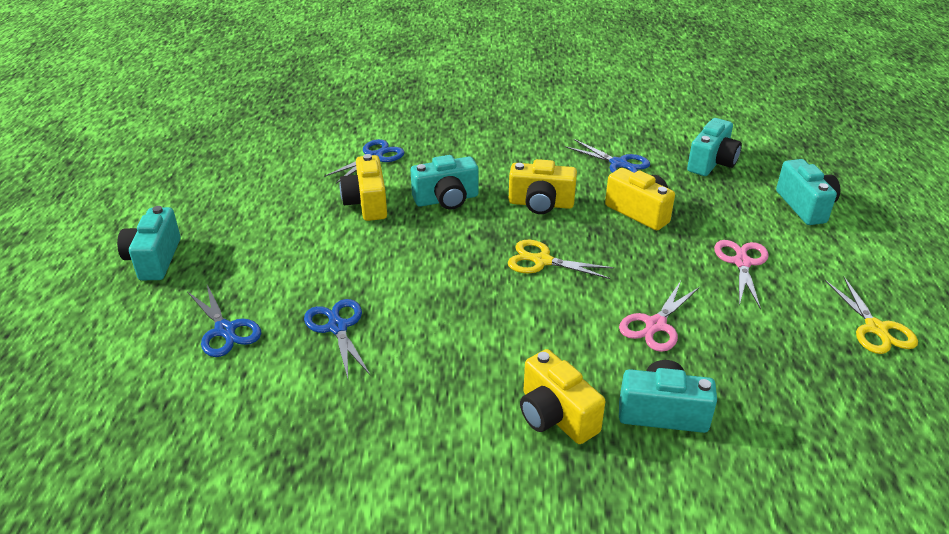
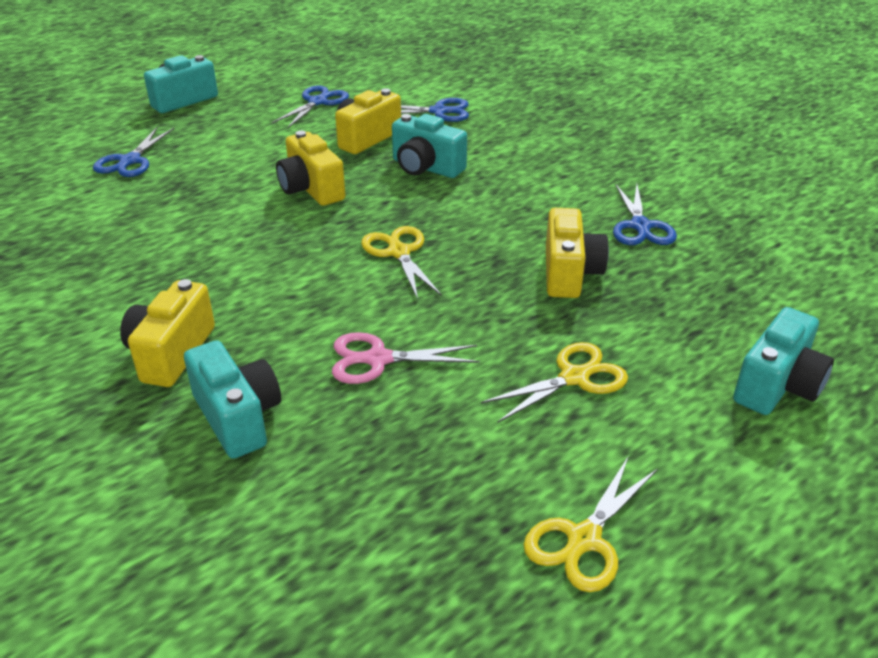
camera: 50 degrees right, 0 degrees up
(337, 327) = (182, 200): blue scissors -> blue scissors (317, 102)
(541, 204) = (493, 214): yellow camera -> yellow camera (311, 189)
(711, 163) = (751, 282): turquoise camera -> none
(742, 263) = (574, 377): pink scissors -> yellow scissors

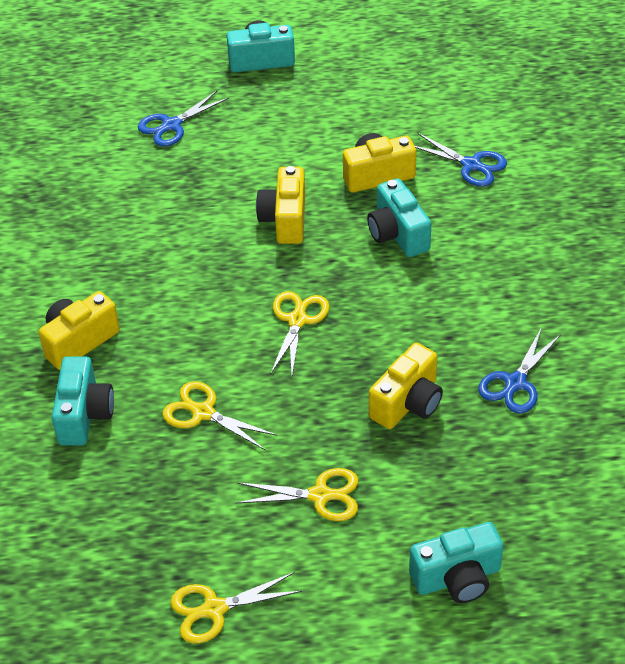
camera: 35 degrees right, 10 degrees up
(317, 102) = (373, 108): blue scissors -> none
(378, 359) = (203, 413): pink scissors -> yellow scissors

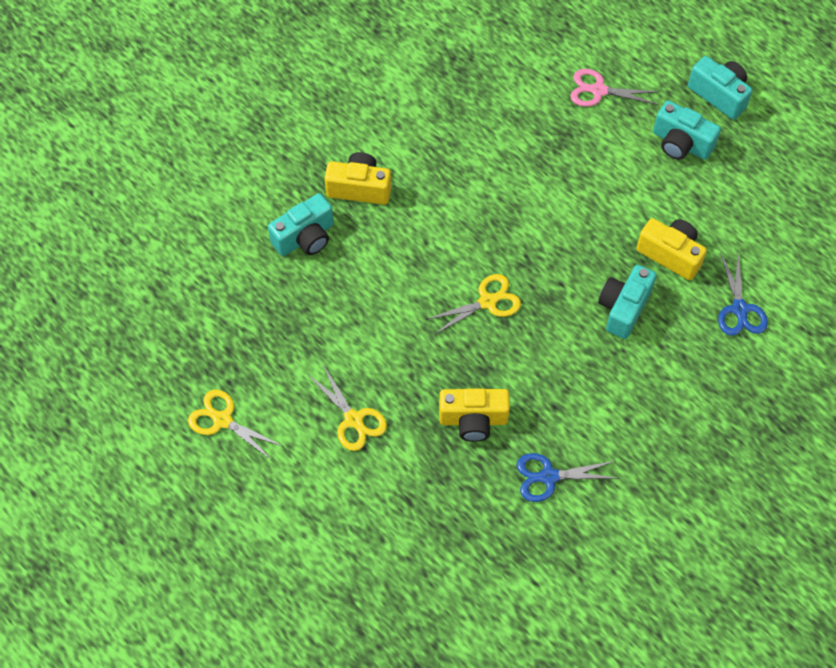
camera: 50 degrees right, 15 degrees up
(172, 125) = (598, 90): blue scissors -> pink scissors
(203, 413) = (362, 303): yellow scissors -> none
(285, 220) = (573, 228): yellow camera -> none
(457, 578) = (354, 545): turquoise camera -> turquoise camera (681, 143)

